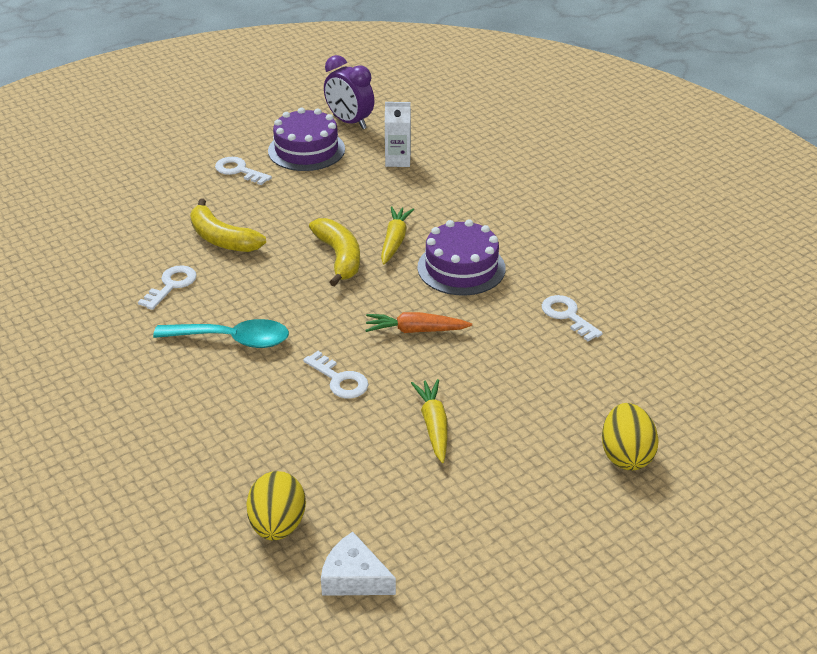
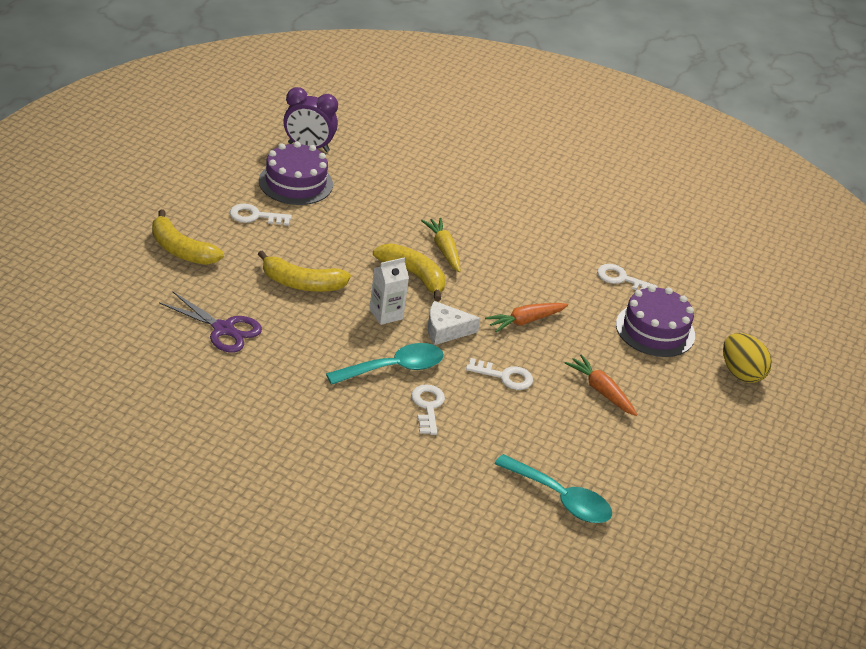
camera: 35 degrees left, 0 degrees up
(109, 261) = (224, 329): none -> purple scissors
(143, 185) = (181, 250): none -> yellow banana
(171, 285) = (299, 336): white key -> white key (428, 407)
(277, 525) = (560, 498): yellow egg -> turquoise spoon
(354, 578) = (642, 515): white cheese -> white cheese (445, 330)
(398, 160) = (382, 175): white carton -> white carton (386, 314)
(433, 425) = (601, 391): yellow carrot -> orange carrot
(461, 268) = (514, 260): purple cake -> purple cake (655, 330)

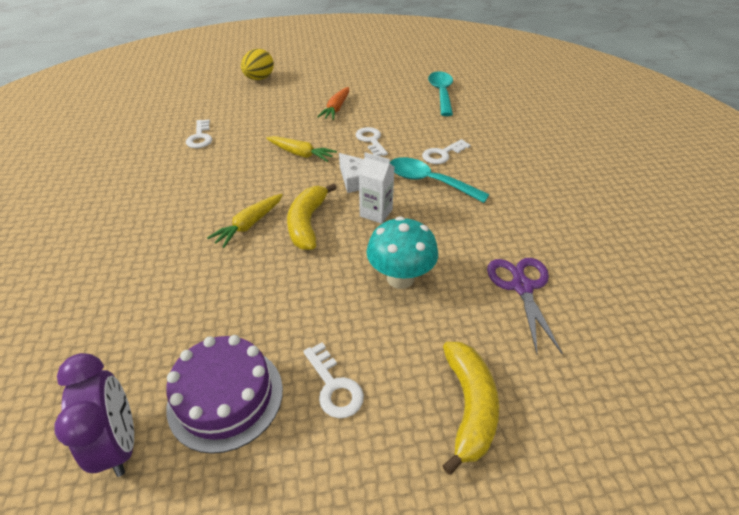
camera: 120 degrees left, 5 degrees up
(301, 283) = (400, 278): yellow banana -> turquoise mushroom
(525, 321) = (301, 154): orange carrot -> yellow carrot
(655, 330) = (248, 110): purple cake -> none

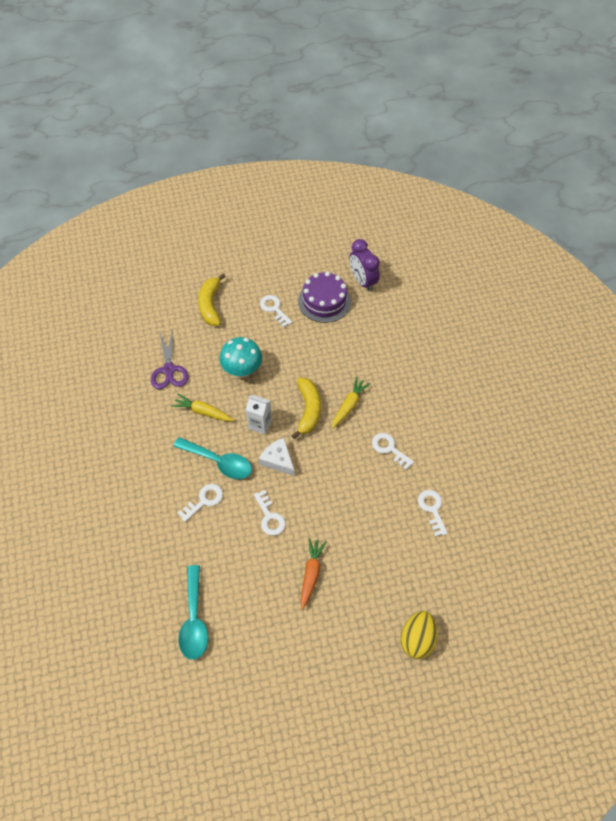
camera: 175 degrees right, 15 degrees up
(218, 181) = (389, 449): none -> white key
(301, 154) = (331, 490): yellow carrot -> yellow carrot (203, 412)

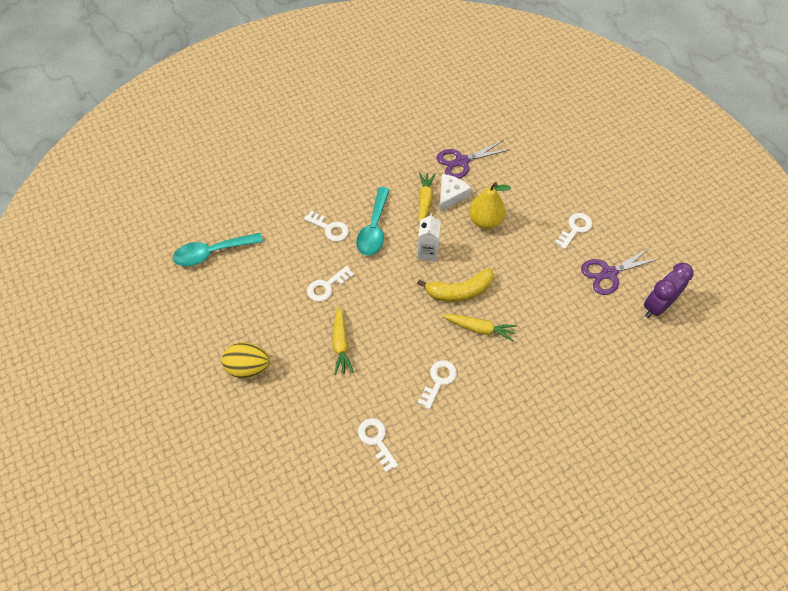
camera: 75 degrees right, 0 degrees up
(210, 305) = (553, 173): yellow banana -> none
(242, 370) = (485, 221): turquoise mushroom -> yellow pear
(278, 460) = (391, 278): white cheese -> white cheese (451, 195)
(311, 573) = (275, 337): orange carrot -> none
(324, 301) = (609, 273): purple cake -> purple scissors
(334, 517) = (341, 344): none -> yellow carrot
(417, 639) = (224, 451): yellow egg -> yellow egg (248, 367)
(432, 509) = (376, 440): white key -> white key turned 90 degrees counterclockwise

